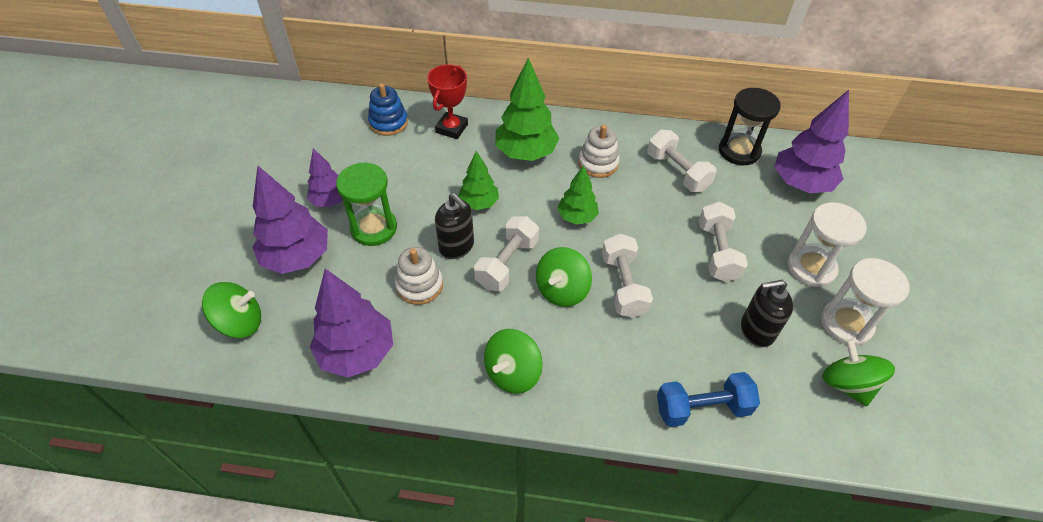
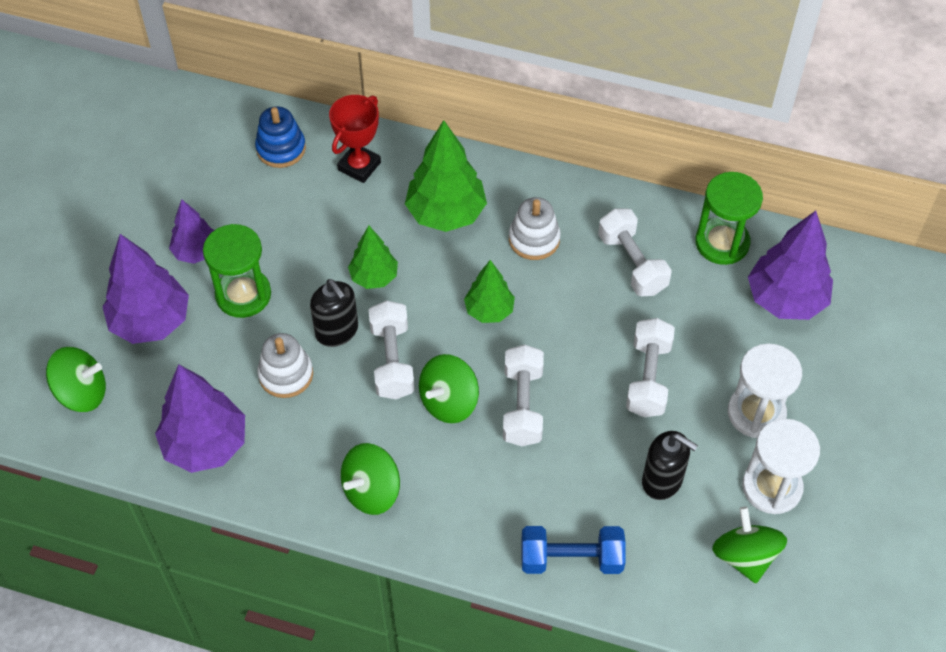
camera: 10 degrees right, 5 degrees up
(507, 263) = (392, 360): white dumbbell -> white dumbbell turned 45 degrees counterclockwise
(739, 151) = (722, 243): black hourglass -> green hourglass
(756, 330) = (662, 480): black soap dispenser -> black soap dispenser turned 150 degrees counterclockwise

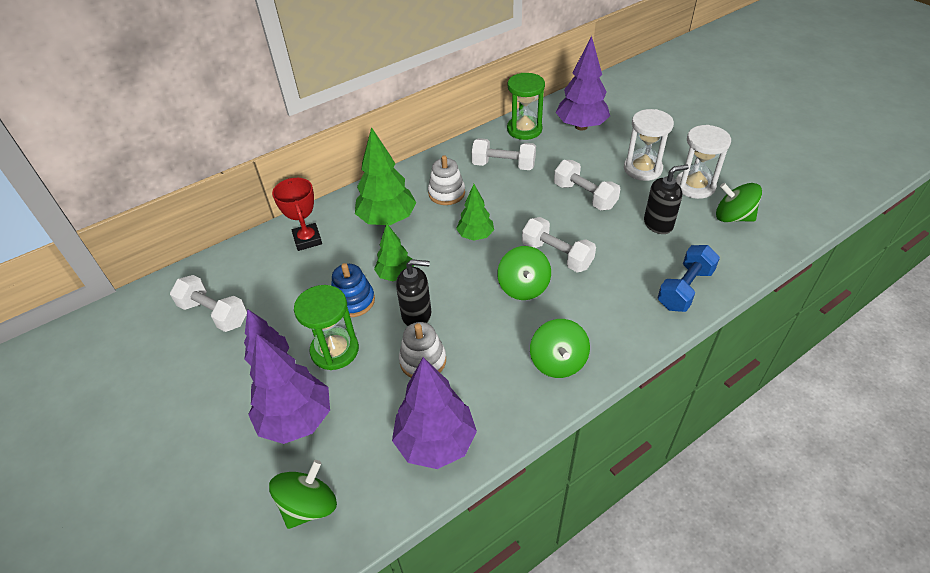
camera: 50 degrees left, 10 degrees down
(281, 148) = (247, 269): blue stacking toy -> blue stacking toy (353, 301)
(392, 360) = (467, 298): white dumbbell -> white dumbbell (214, 313)

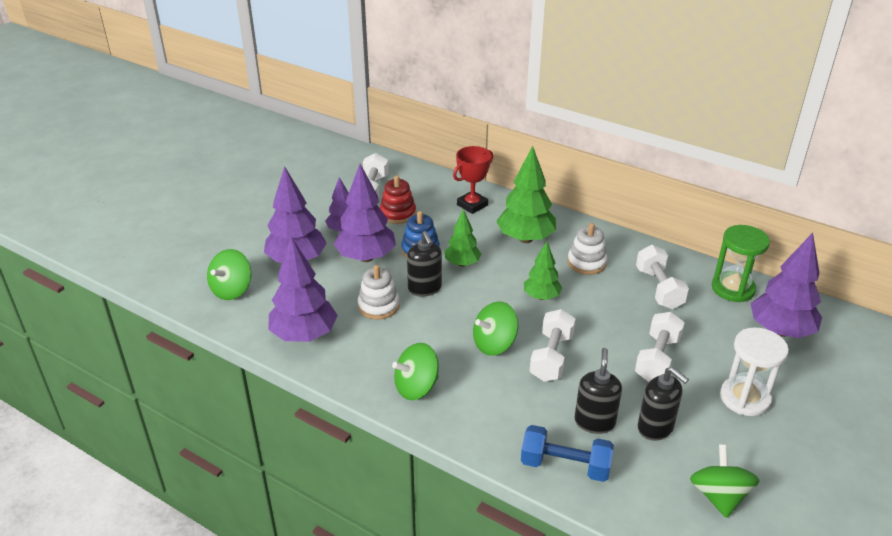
camera: 65 degrees right, 10 degrees down
(276, 302) = (398, 214): none -> red stacking toy
(309, 506) = (232, 290): green spinning top -> green spinning top turned 105 degrees clockwise
(335, 350) = (366, 257): green hourglass -> purple tree
(642, 255) = (594, 422): none -> black soap dispenser
(695, 186) = (751, 451): white hourglass -> none

